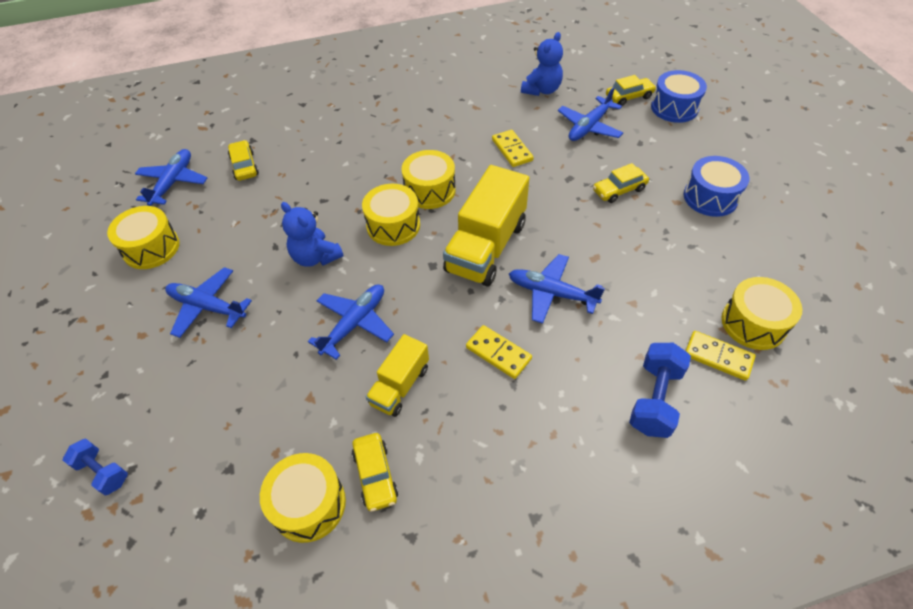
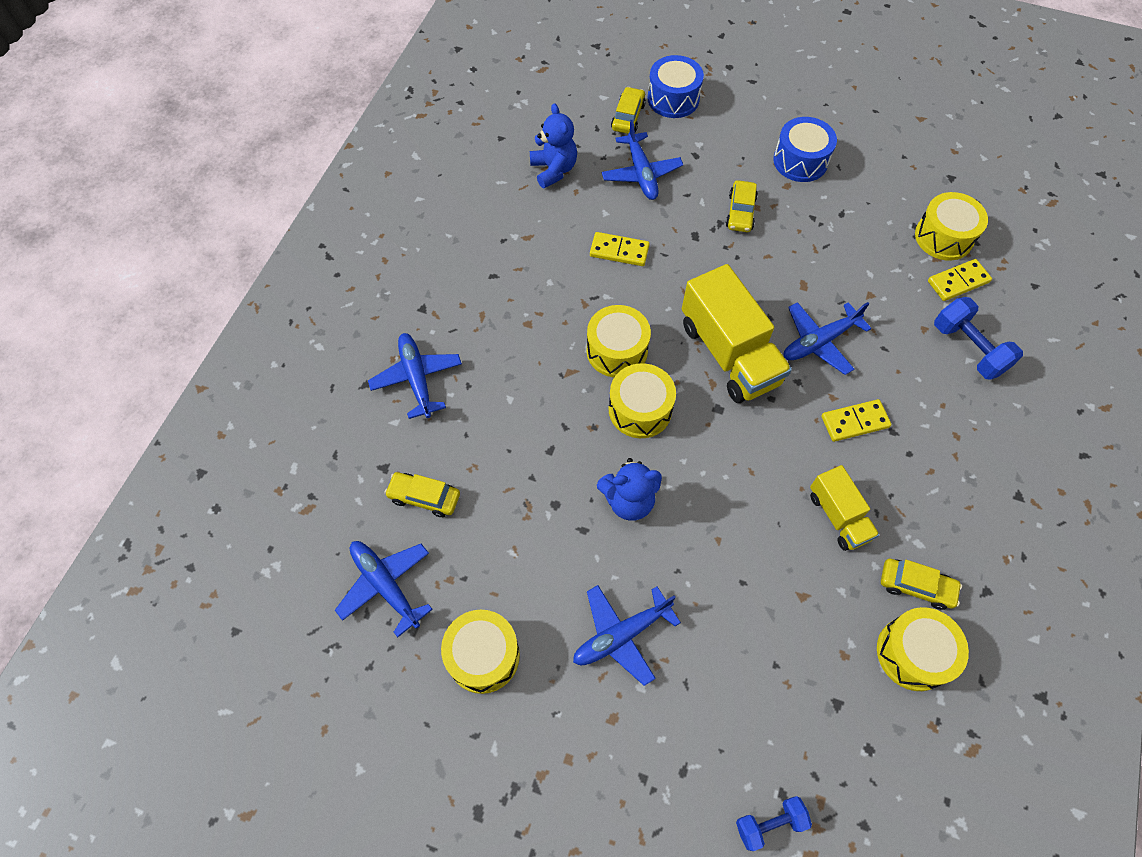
camera: 55 degrees left, 10 degrees up
(355, 323) = (742, 513): blue plane -> blue plane (417, 378)

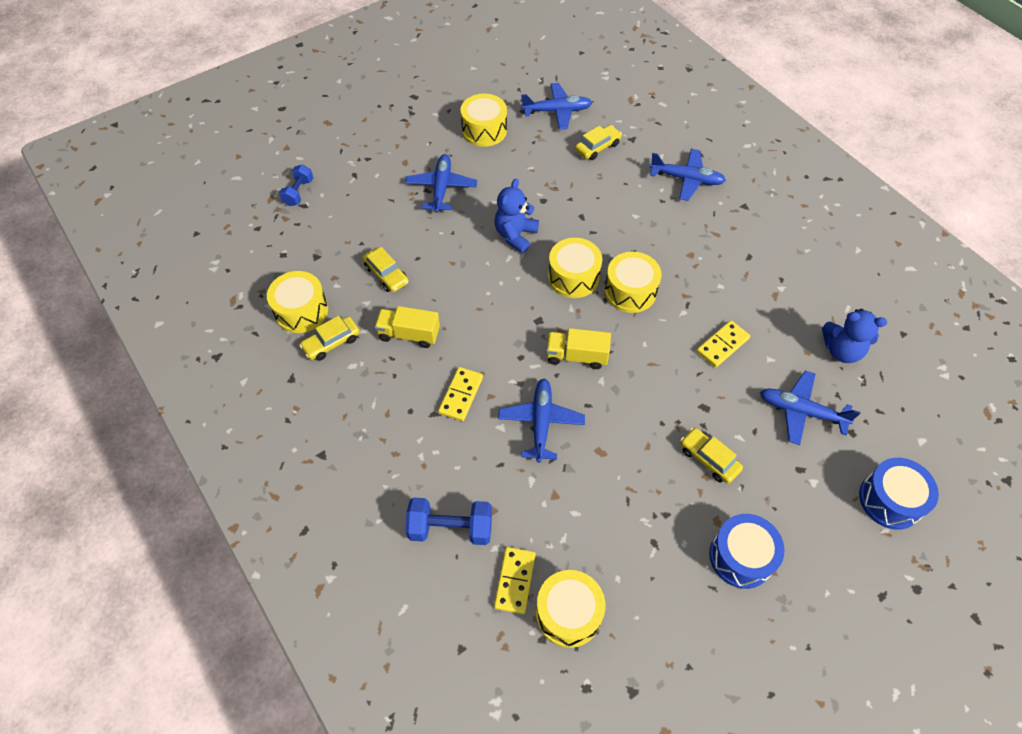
camera: 125 degrees right, 5 degrees down
(628, 117) = (882, 445): yellow car -> yellow car (386, 274)
(729, 353) = (576, 356): yellow truck -> yellow truck, size x0.56

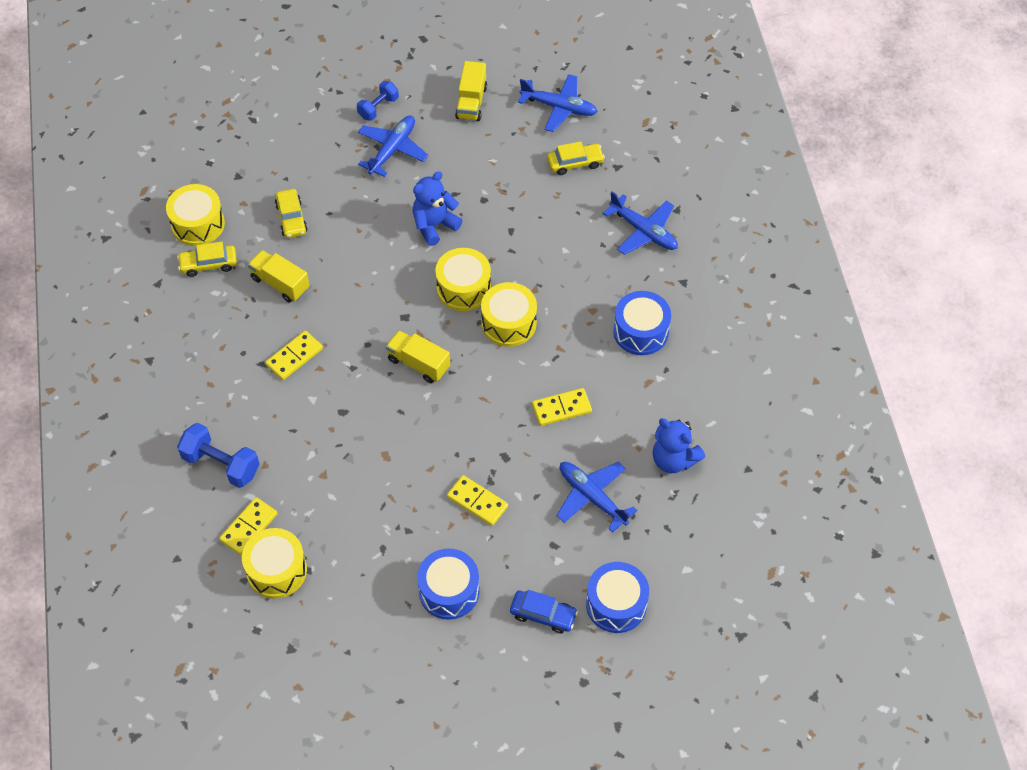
camera: 25 degrees right, 0 degrees up
(298, 192) = (255, 104): blue dumbbell -> blue dumbbell (378, 108)
(484, 130) = (471, 102): yellow drum -> yellow truck
(541, 422) = (350, 409): blue plane -> none
(708, 459) = (477, 502): yellow car -> yellow domino
(740, 257) = (641, 331): none -> blue drum
(837, 540) = (543, 615): none -> blue car

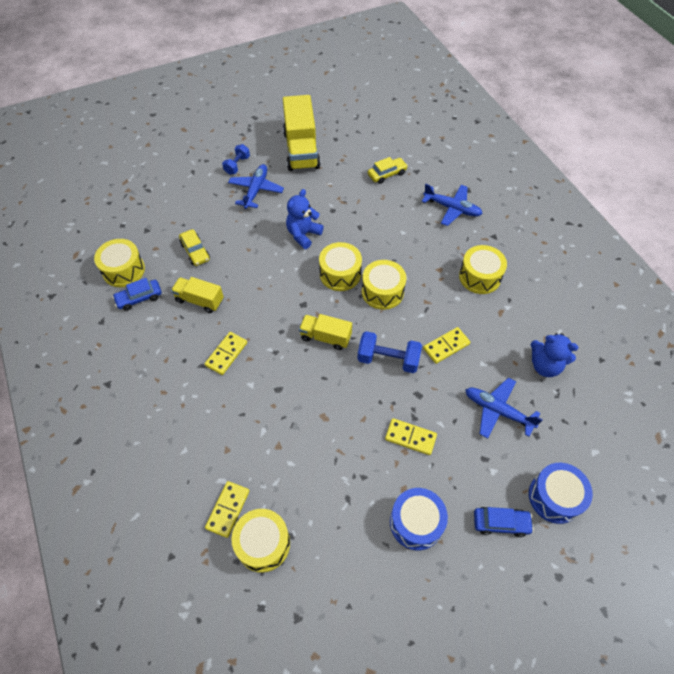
camera: 15 degrees left, 0 degrees up
(208, 264) = (139, 298): yellow car -> blue car
(221, 464) = (189, 458): blue dumbbell -> blue dumbbell (388, 359)
(471, 102) = (301, 150): yellow truck -> yellow truck, size x1.78
(559, 107) = (362, 142): blue plane -> none
(641, 331) = (480, 277): blue drum -> yellow drum

